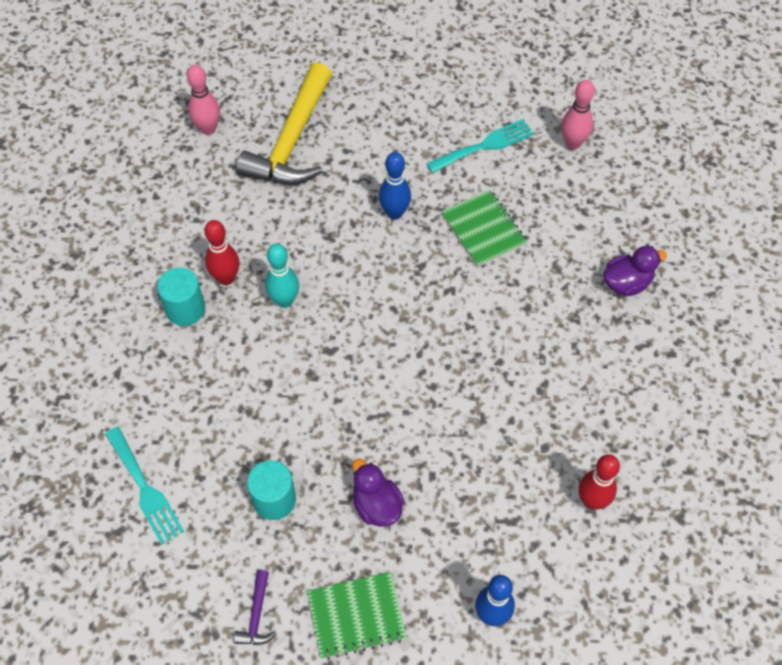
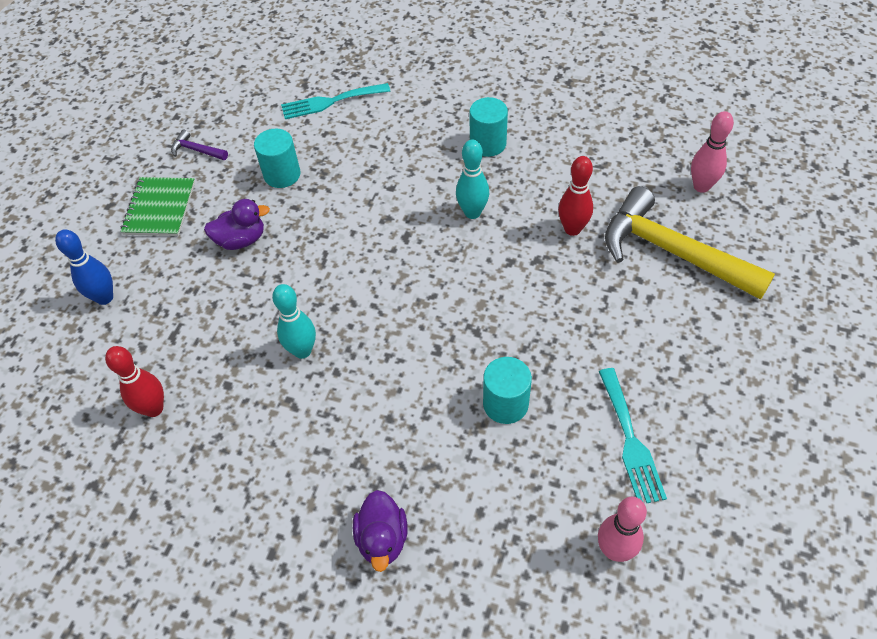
camera: 110 degrees right, 5 degrees down
(226, 278) = (512, 175): red bowling pin -> red bowling pin (572, 229)
(394, 213) = (552, 323): blue bowling pin -> none
(483, 229) = (505, 404): green notebook -> turquoise cylinder
(488, 397) = (302, 351): none -> turquoise bowling pin

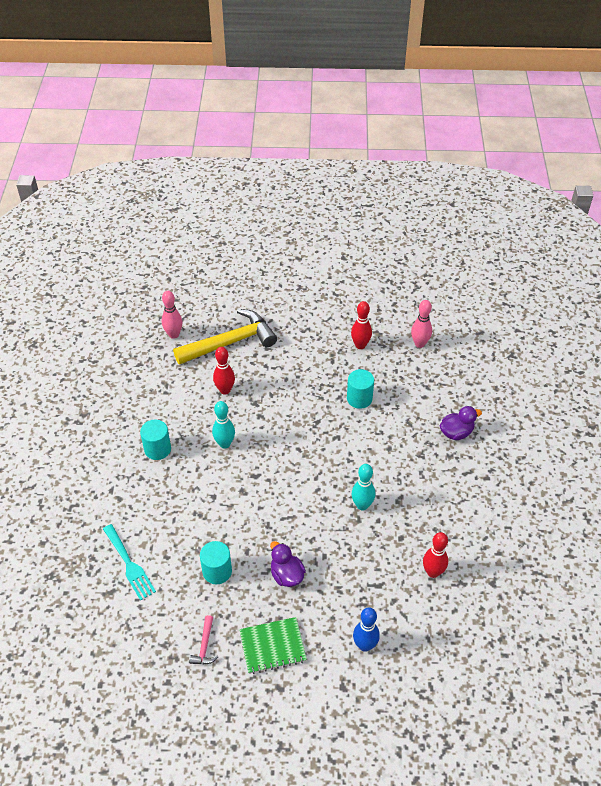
camera: 110 degrees left, 5 degrees down
(197, 150) = (204, 646): purple hammer -> pink hammer
(630, 441) = (360, 345): turquoise fork -> red bowling pin
(672, 252) = (230, 342): yellow hammer -> yellow hammer turned 135 degrees counterclockwise

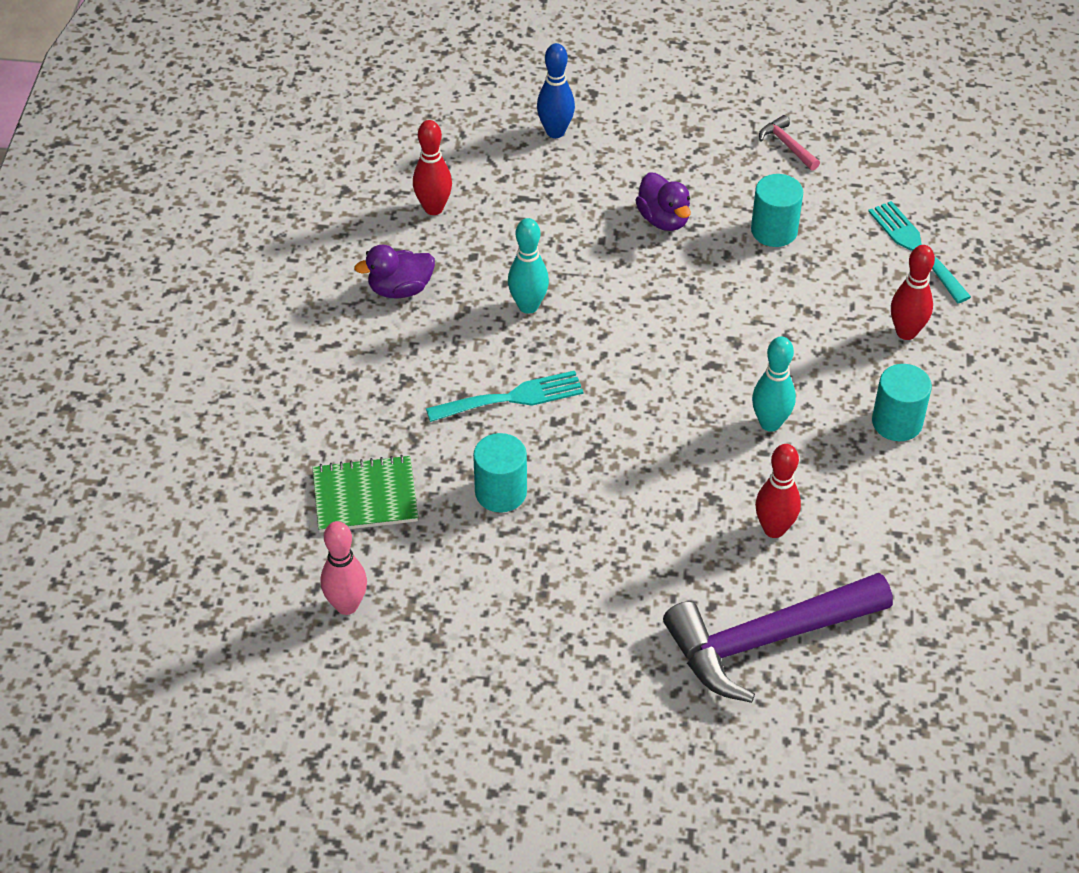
camera: 175 degrees left, 0 degrees up
(174, 334) = (897, 669): pink bowling pin -> none
(204, 646) = (787, 145): pink hammer -> pink hammer turned 45 degrees counterclockwise
(230, 342) = (767, 640): yellow hammer -> purple hammer
(272, 646) = (688, 139): green notebook -> green notebook (365, 496)
(360, 345) = (478, 611): red bowling pin -> red bowling pin (906, 332)
(362, 448) = (512, 398): none -> turquoise fork
(456, 432) = (328, 414): purple duck -> purple duck (400, 289)

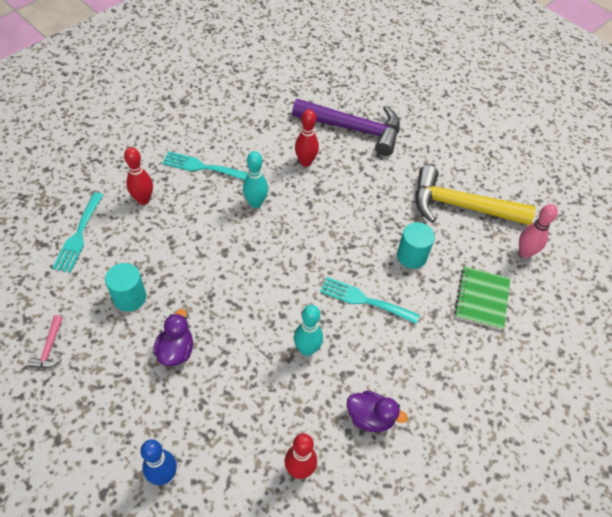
camera: 145 degrees left, 5 degrees up
(365, 496) = (481, 299): green notebook -> green notebook turned 75 degrees clockwise
(491, 618) = (461, 206): none -> yellow hammer
(897, 422) = (202, 167): turquoise cylinder -> turquoise fork

